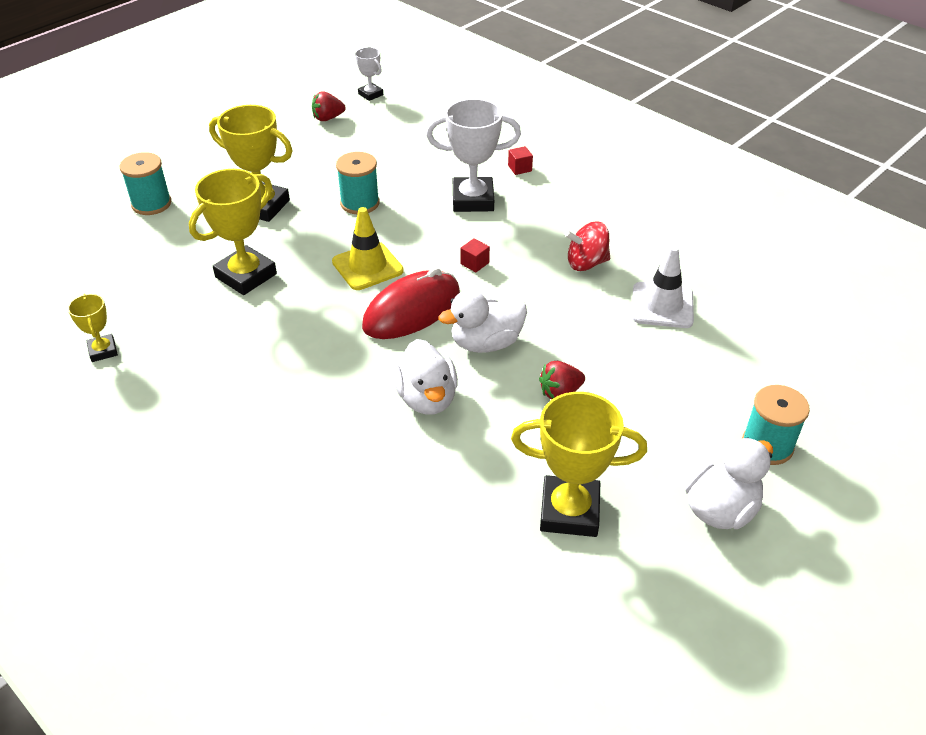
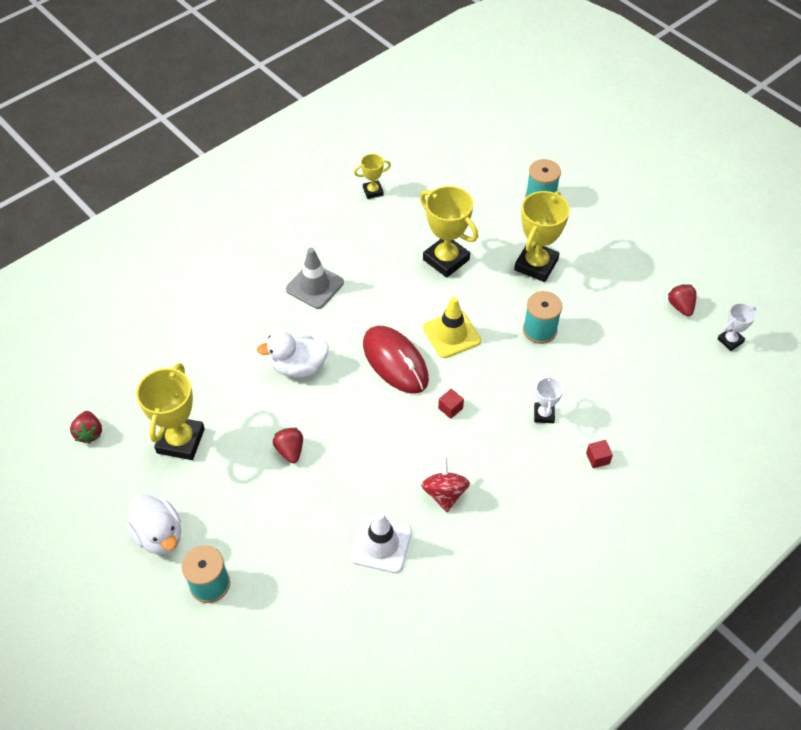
camera: 95 degrees right, 10 degrees up
(282, 396) = (315, 286): none -> grey traffic cone
(473, 200) = (544, 414): white trophy -> white trophy, size x0.53
(486, 343) = (351, 407): white duck -> none
(580, 636) = (89, 433): none -> red strawberry

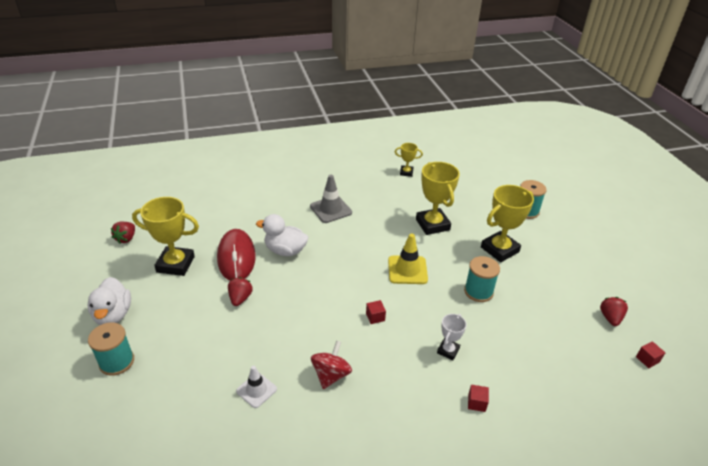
camera: 25 degrees right, 15 degrees down
(181, 441) = (175, 264): yellow trophy -> yellow trophy turned 60 degrees clockwise
(381, 544) = (256, 390): white traffic cone -> white traffic cone, size x0.66
(395, 362) = (354, 272): red mouse -> red mouse (236, 257)
(730, 340) = (647, 359): white trophy -> red cube

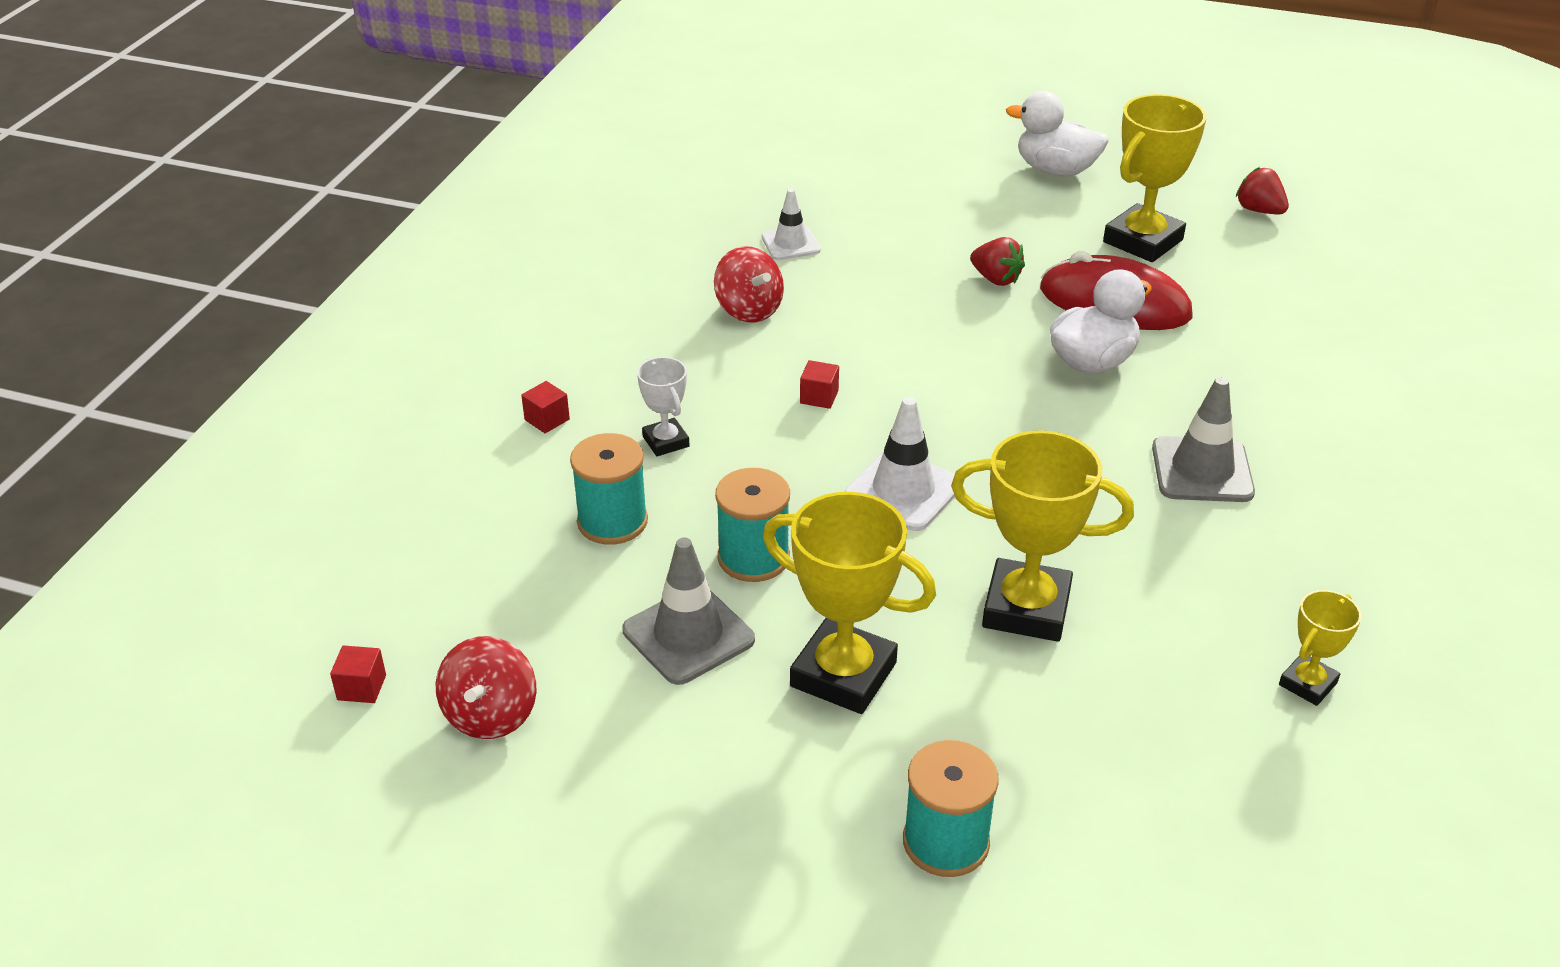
camera: 125 degrees right, 0 degrees up
(117, 362) = (953, 159): turquoise spool -> turquoise spool (612, 521)
(407, 270) = (903, 491): yellow traffic cone -> white traffic cone
(499, 249) = (843, 674): yellow trophy -> yellow trophy turned 60 degrees counterclockwise
(527, 289) = (688, 635): none -> grey traffic cone
(610, 318) = (491, 715): red strawberry -> red spinning top

